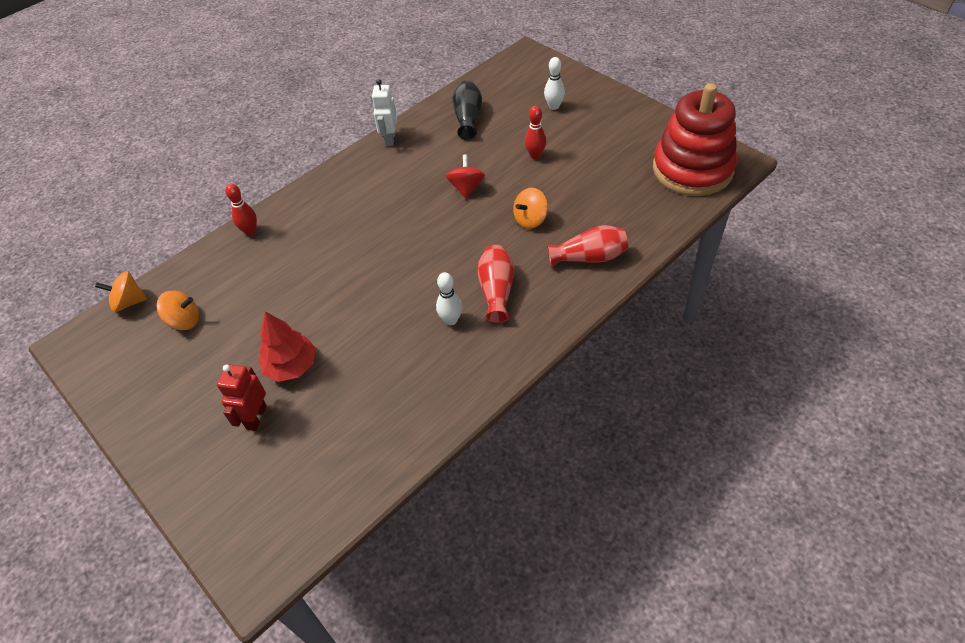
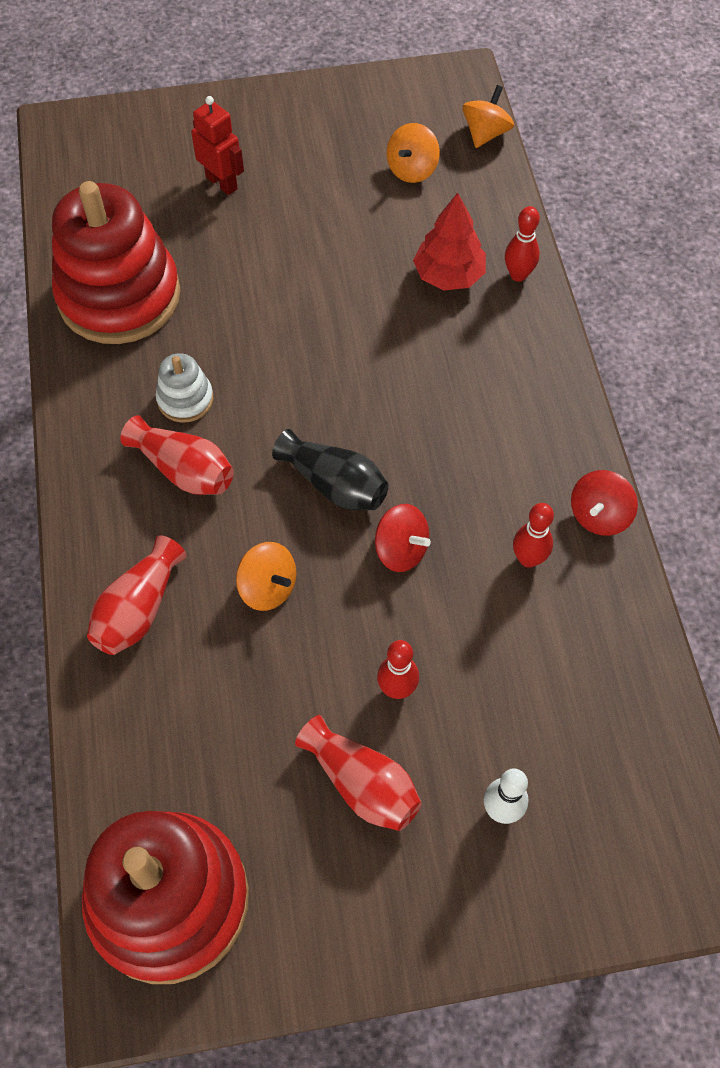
camera: 120 degrees right, 10 degrees up
(291, 366) = (260, 232): red tree -> red tree (448, 275)
(390, 139) = (599, 515): white robot -> red spinning top
(400, 407) = (119, 296): none -> red stacking toy
(433, 149) = (528, 559): none -> red bowling pin
(451, 320) = (185, 399): white bowling pin -> white stacking toy
(468, 118) = (570, 653): black vase -> black vase (334, 484)
(530, 220) = (268, 587): orange spinning top -> orange spinning top turned 135 degrees clockwise
(586, 144) = (362, 783): none -> red vase

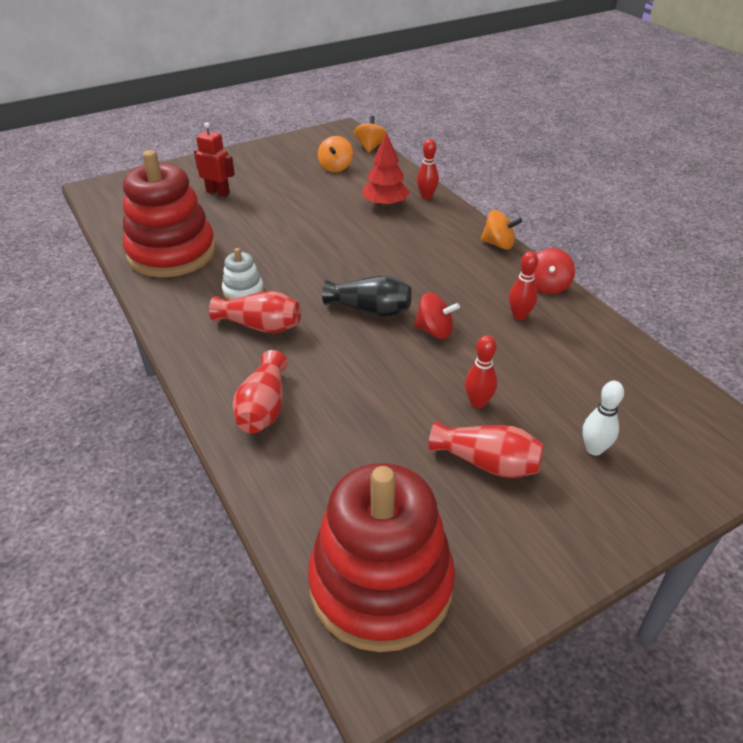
camera: 20 degrees left, 20 degrees down
(268, 587) = (354, 372): orange spinning top -> orange spinning top (498, 244)

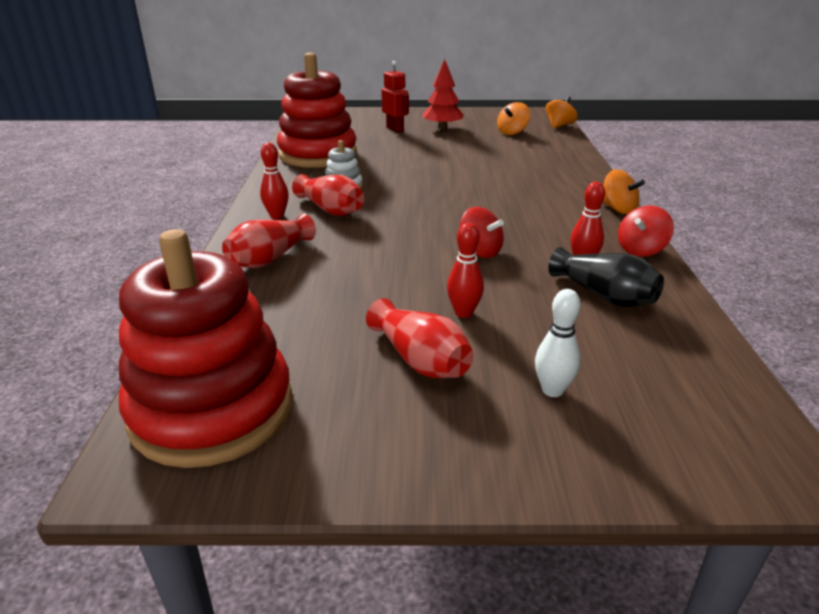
camera: 30 degrees right, 10 degrees down
(370, 309) = (436, 222): black vase -> black vase (604, 295)
(385, 204) = (531, 161): red tree -> red tree (442, 128)
(426, 196) = (578, 164): red bowling pin -> red bowling pin (277, 216)

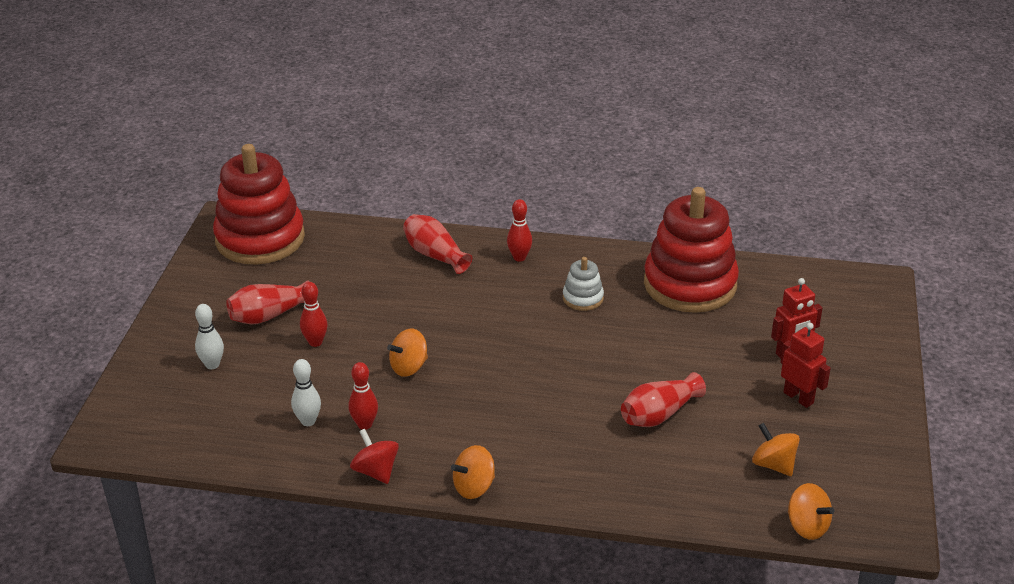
camera: 100 degrees right, 5 degrees up
(331, 210) = (525, 288): red vase -> red vase (659, 414)
(442, 128) = (798, 397): red tree -> red robot
(480, 251) = (409, 367): red spinning top -> orange spinning top
(604, 295) = (308, 421): black vase -> white bowling pin

